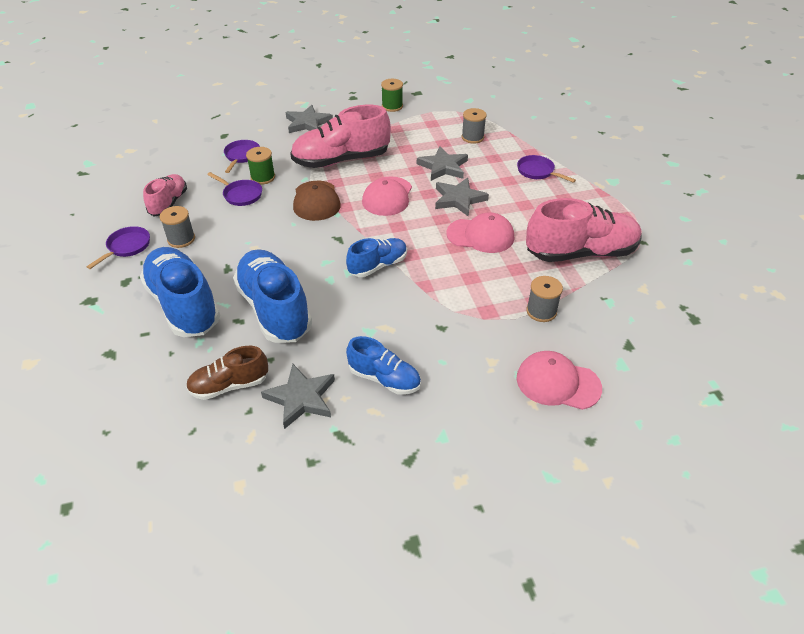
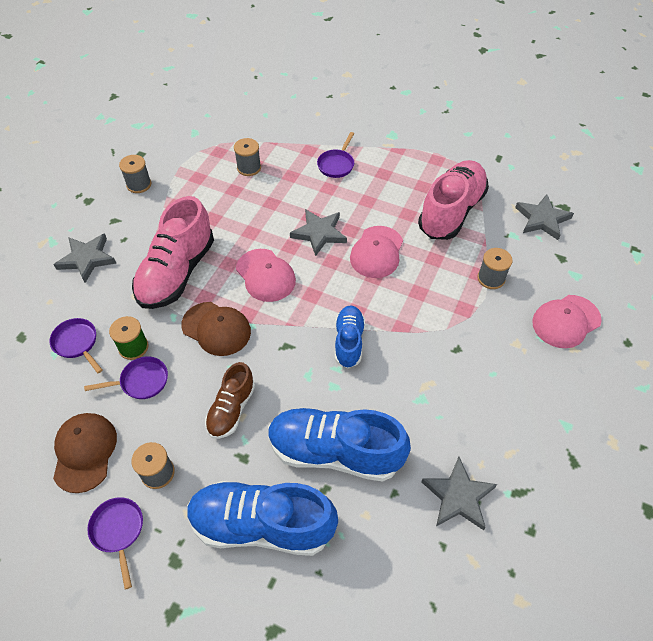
camera: 50 degrees left, 10 degrees up
(169, 203) = (84, 452): pink shoe -> brown cap
(229, 385) = (401, 544): brown shoe -> brown shoe (231, 409)
(384, 379) = (482, 424): blue shoe -> none
(392, 106) = (139, 184): green spool -> grey spool
(443, 167) = (266, 213): grey star -> grey star (542, 219)
(480, 235) = (377, 252): pink cap -> pink cap turned 150 degrees clockwise
(537, 172) = (336, 164): purple pan -> purple pan turned 60 degrees counterclockwise

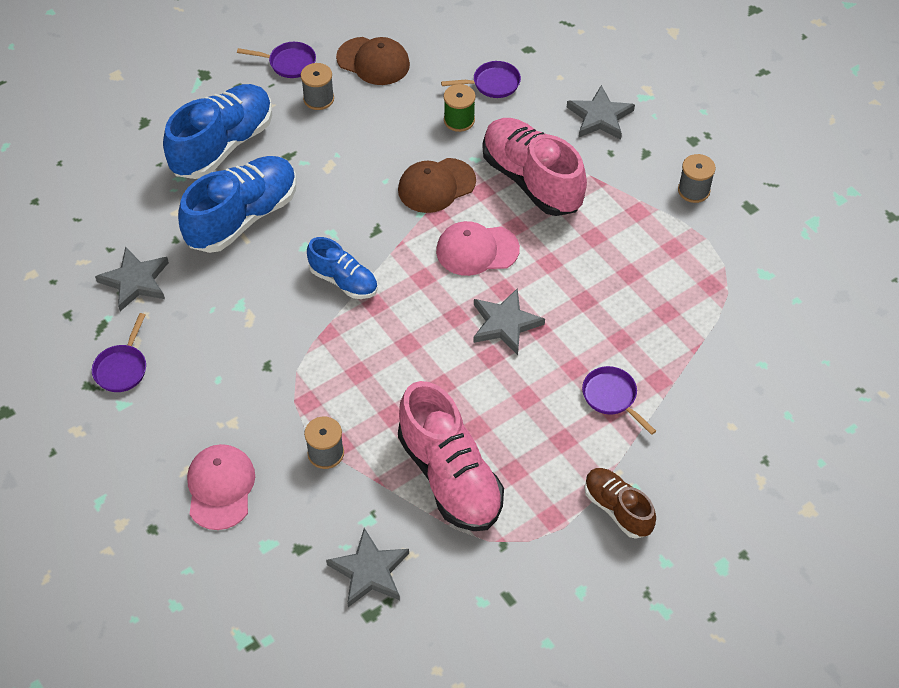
camera: 120 degrees right, 0 degrees up
(141, 381) = (416, 114): purple pan -> purple pan (122, 368)
(231, 409) = (340, 164): brown shoe -> brown shoe (617, 509)
(249, 168) = (661, 303): grey spool -> none
(377, 252) = (440, 364): pink cap -> none

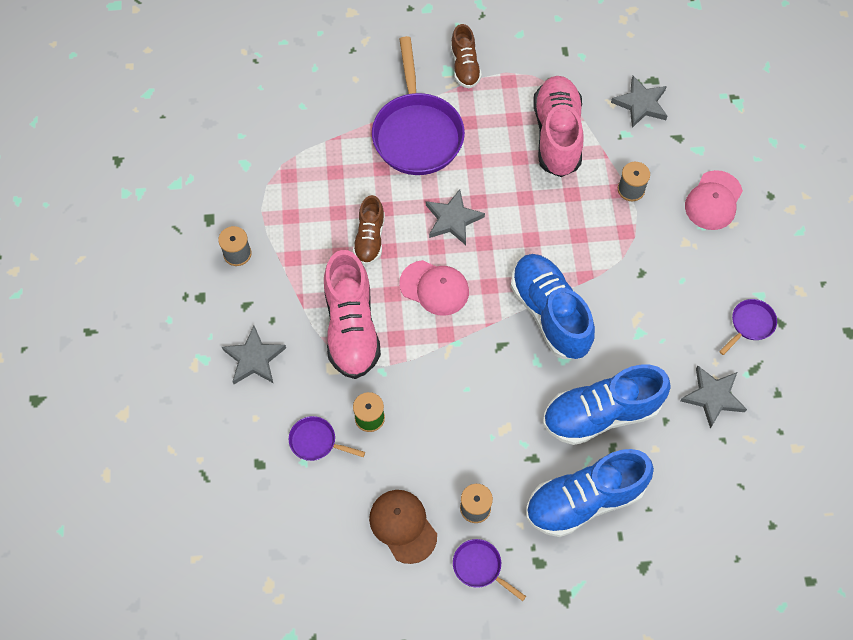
camera: 150 degrees left, 10 degrees up
(343, 281) = (550, 313): blue shoe -> blue shoe, size x1.76
(436, 186) = (429, 362): brown cap -> none
(577, 264) = (370, 238): none -> brown shoe
(611, 397) = (417, 133): purple pan -> purple pan, size x2.22

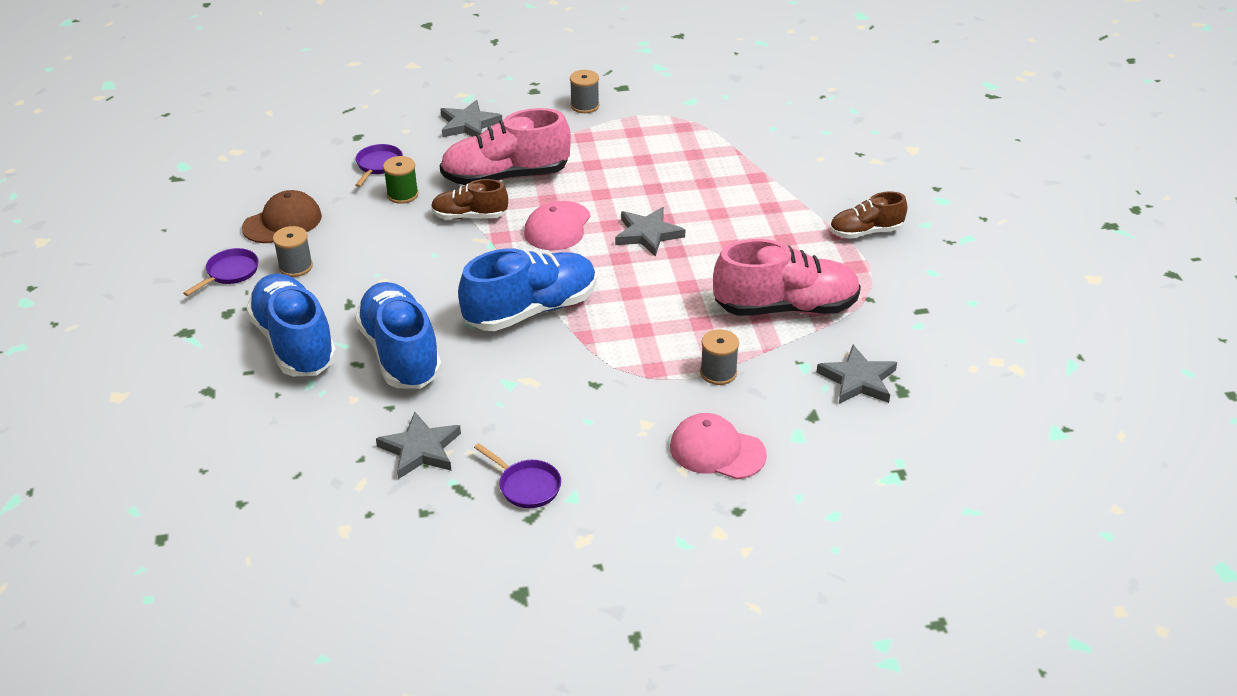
camera: 85 degrees right, 25 degrees down
(370, 238) = (614, 181): brown shoe -> brown shoe (470, 216)
(417, 133) = (758, 203): purple pan -> none

